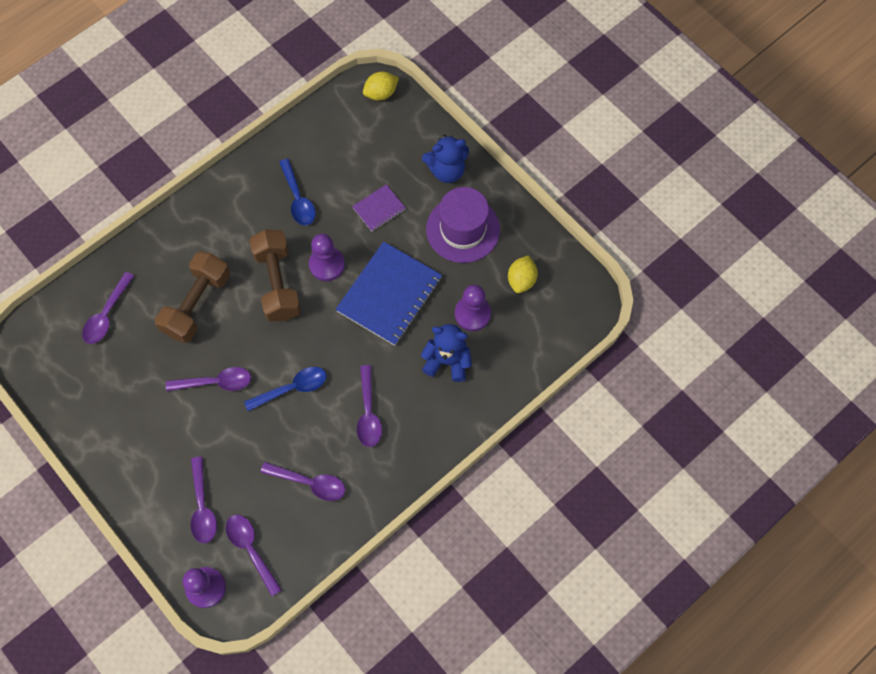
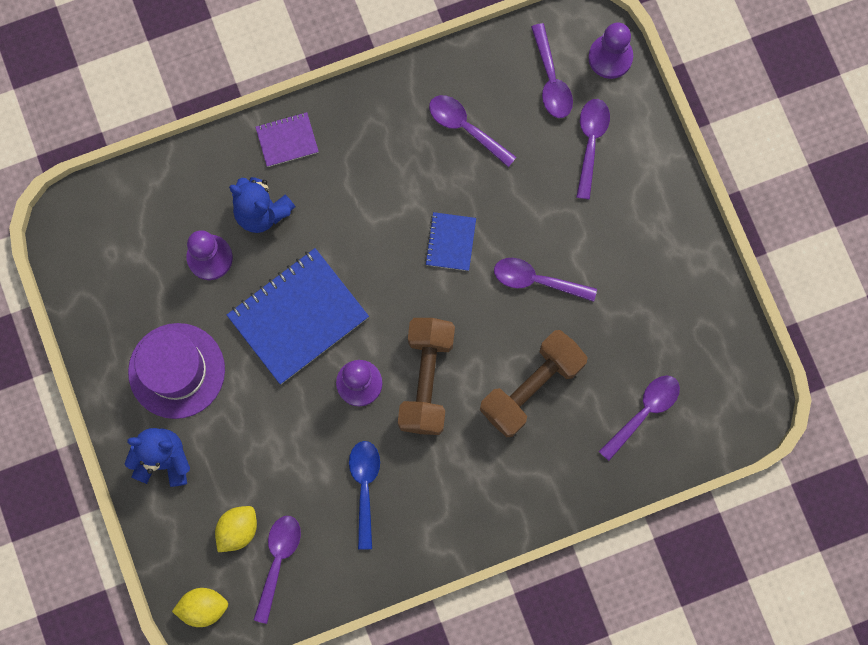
camera: 160 degrees left, 10 degrees up
(292, 388) = (450, 242): blue spoon -> blue notebook
(368, 413) = (374, 183): purple spoon -> purple spoon (278, 560)
(379, 209) = (268, 436): purple notebook -> purple notebook (287, 140)
(521, 280) = (134, 279): yellow lemon -> yellow lemon (238, 529)

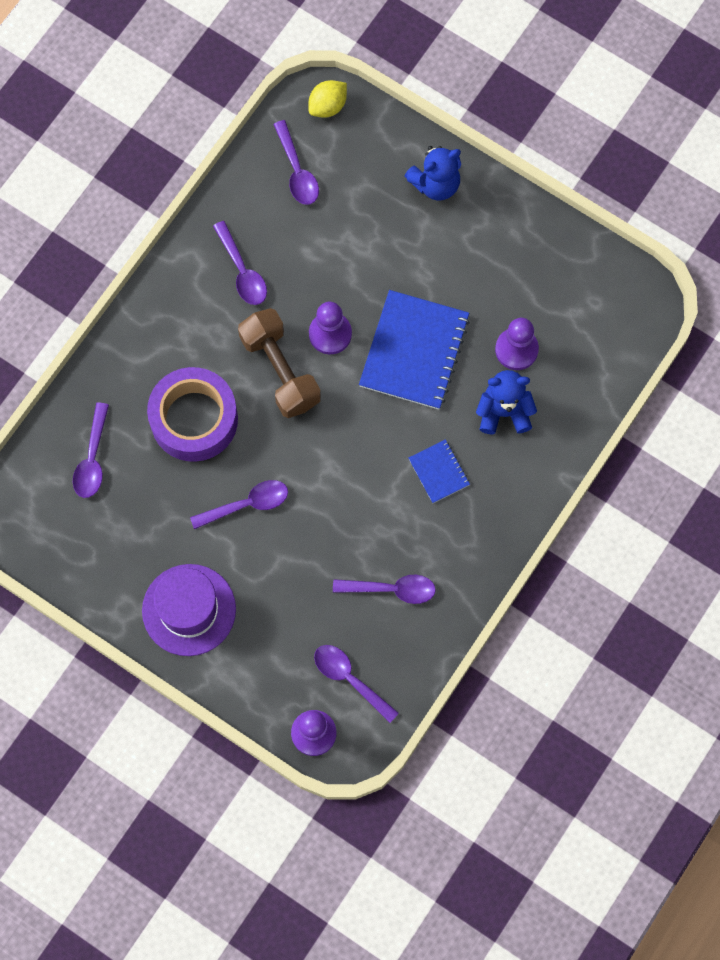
camera: 145 degrees right, 5 degrees down
(176, 370) = (476, 251): purple hat -> purple hat (189, 610)
(238, 529) = (343, 173): yellow lemon -> none
(287, 140) = (527, 481): purple notebook -> none
(364, 487) = (271, 263): blue spoon -> none
(450, 242) = (337, 488): blue notebook -> blue notebook (439, 472)
(531, 387) = (194, 419): brown dumbbell -> purple tape
(590, 142) = (280, 647): purple spoon -> purple spoon (242, 271)

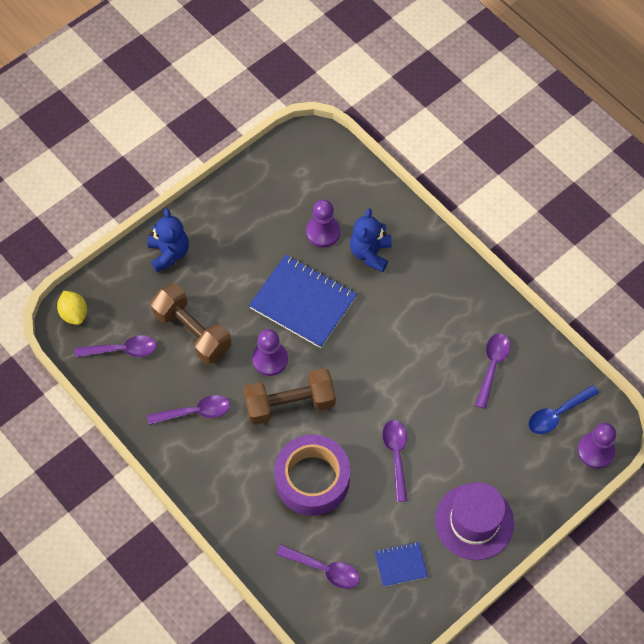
camera: 75 degrees left, 10 degrees down
(341, 239) = (192, 332): none -> brown dumbbell
(349, 679) = (557, 414): purple spoon -> blue spoon
(439, 472) = (406, 310): blue notebook -> blue notebook (400, 564)

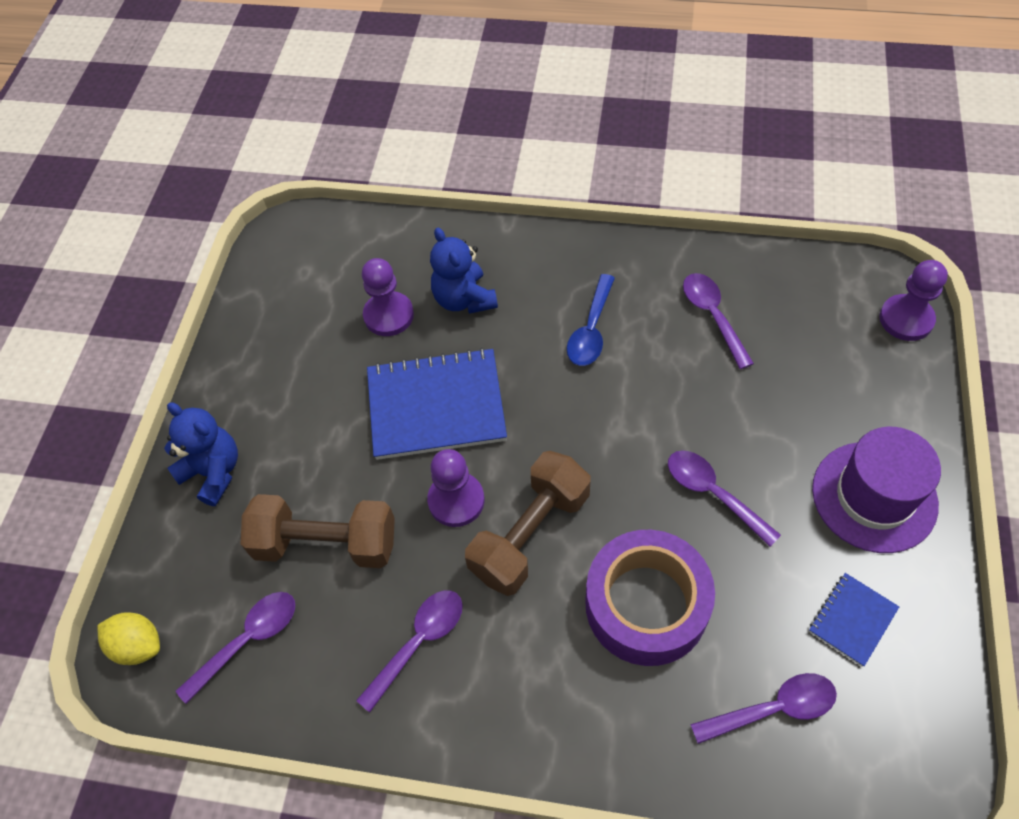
camera: 35 degrees left, 5 degrees down
(557, 414) = (829, 312): blue spoon -> blue spoon (591, 330)

